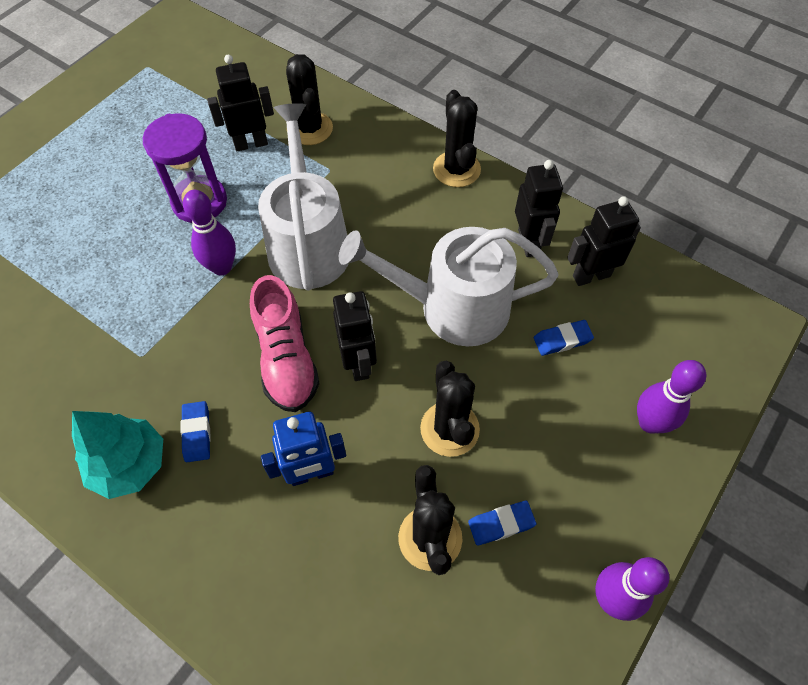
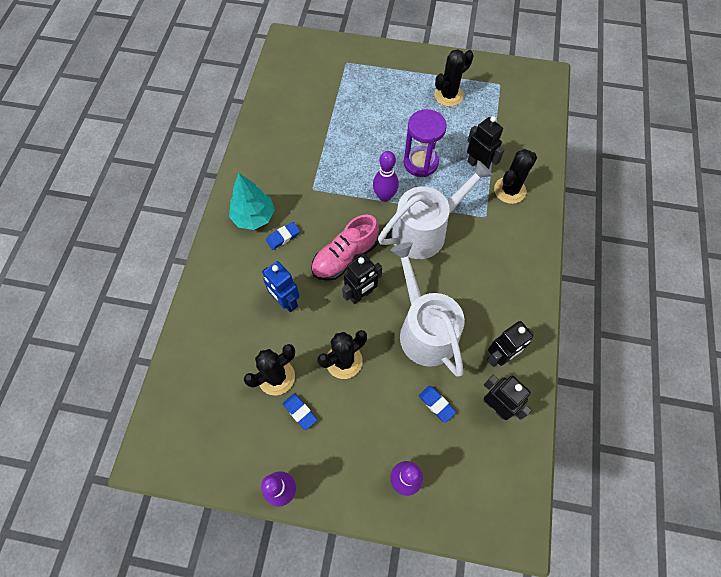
camera: 65 degrees right, 5 degrees up
(456, 169) = (532, 288): black cactus -> black cactus (448, 95)

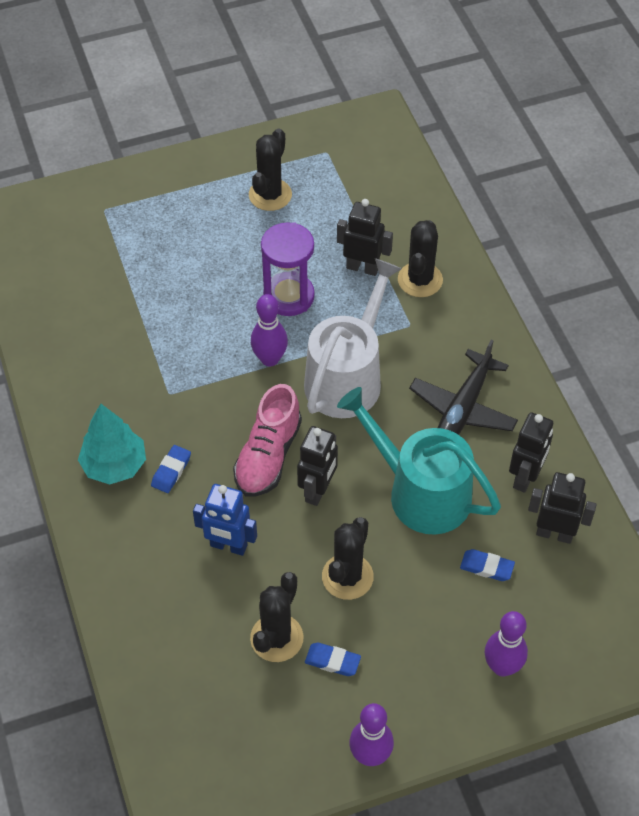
camera: 30 degrees left, 10 degrees down
(425, 330) = (421, 492): white watering can -> turquoise watering can
(486, 288) = (463, 408): none -> black plane

